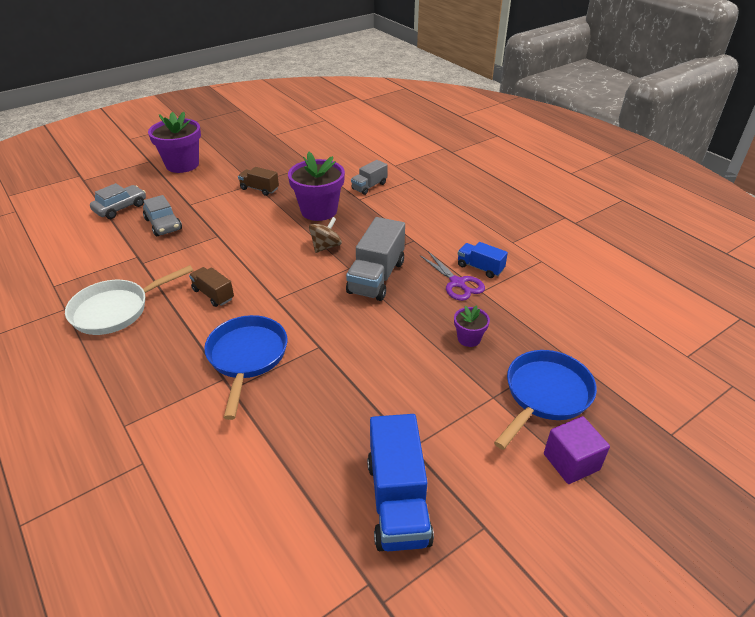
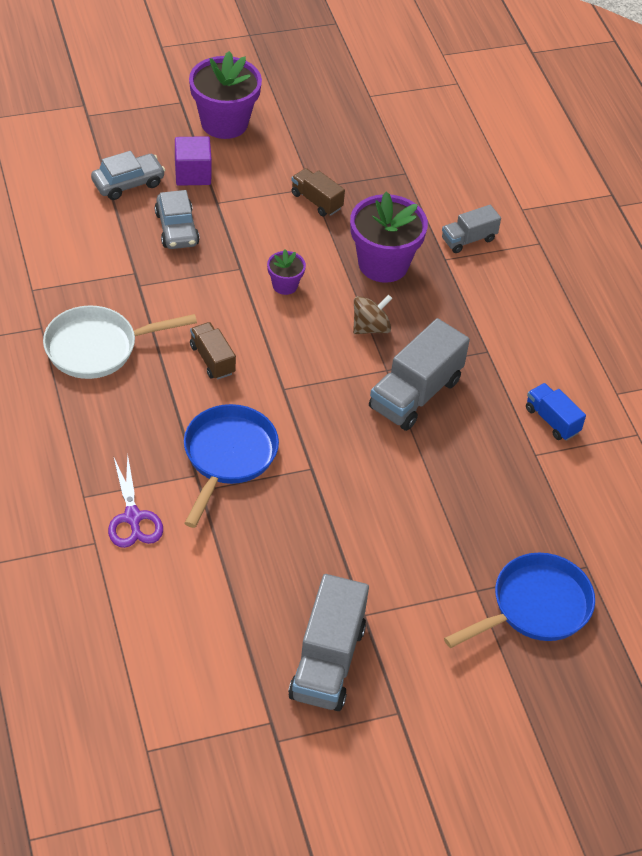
camera: 15 degrees right, 10 degrees up
(398, 501) = (327, 662): blue truck -> grey truck
(457, 283) = (511, 434): purple scissors -> purple scissors (133, 517)
(469, 338) = (486, 513): purple flower pot -> purple flower pot (285, 285)
(571, 462) = (520, 684): purple cube -> purple cube (193, 174)

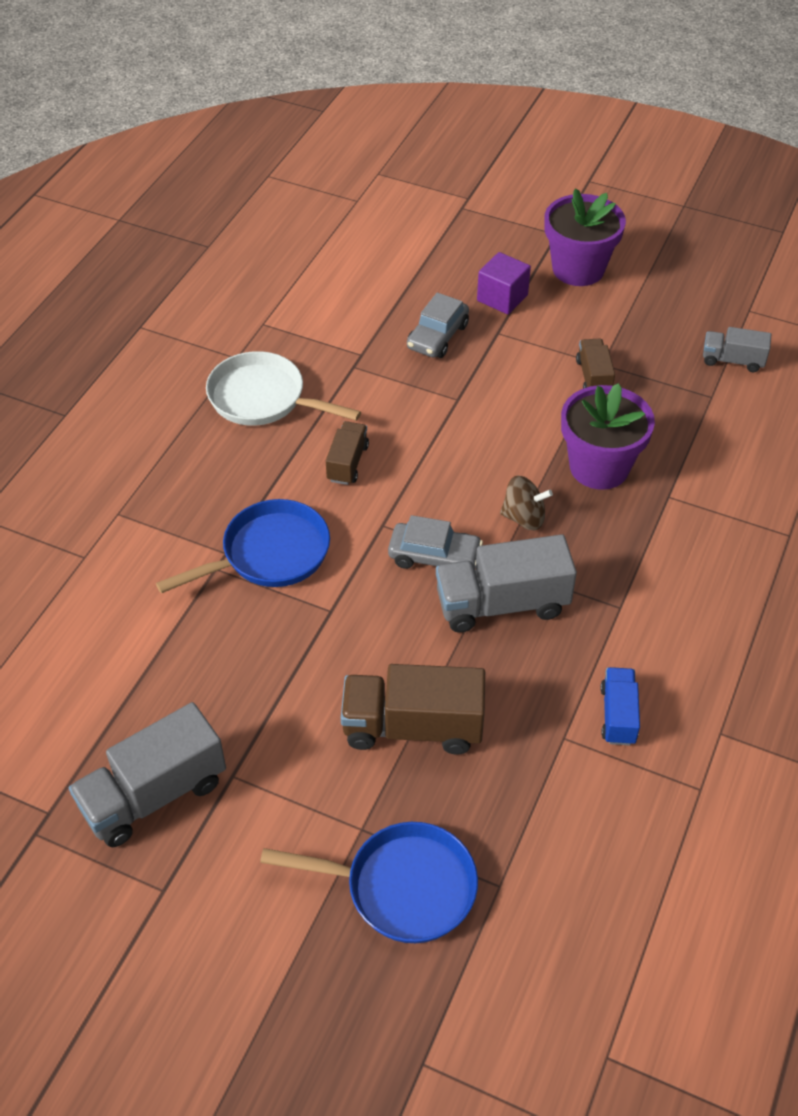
camera: 45 degrees right, 0 degrees up
(128, 183) = (436, 278): grey car -> grey car (434, 557)
(133, 517) = (135, 556): purple scissors -> none
(285, 285) = (483, 435): purple flower pot -> none
(442, 508) = (412, 727): none -> brown truck
(468, 239) = (713, 491): grey truck -> grey truck (732, 360)

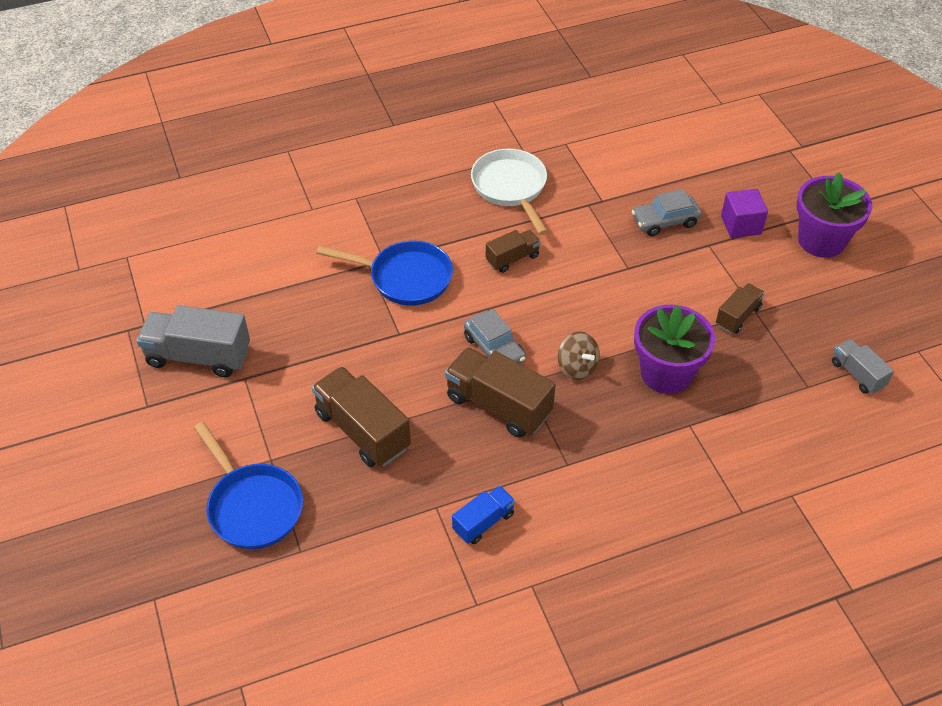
camera: 45 degrees right, 0 degrees up
(502, 604) = (498, 405): grey truck -> brown truck

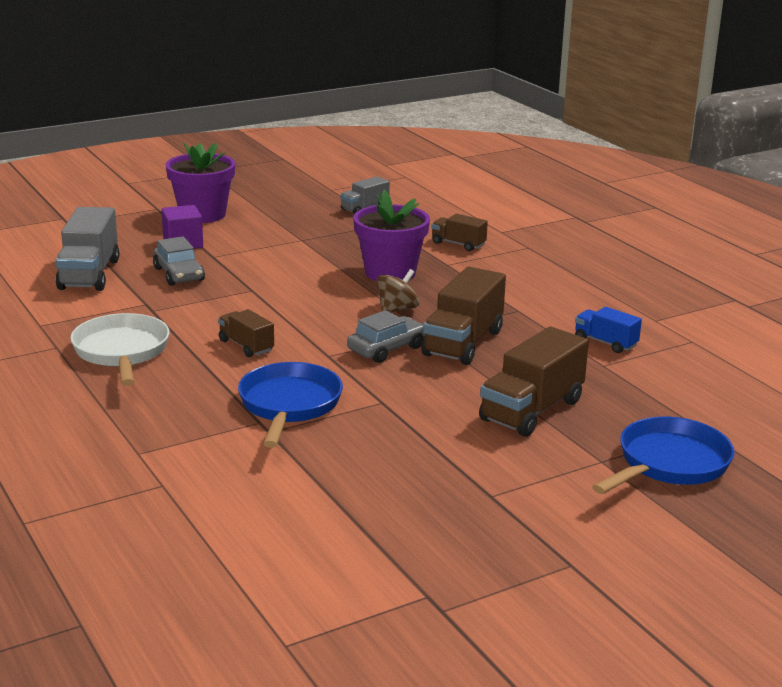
camera: 100 degrees left, 25 degrees down
(198, 356) = (468, 537): grey truck -> grey truck (89, 274)
(511, 188) = (122, 352): white pan -> white pan turned 105 degrees clockwise
(737, 316) = (309, 246): brown truck -> brown truck (458, 244)

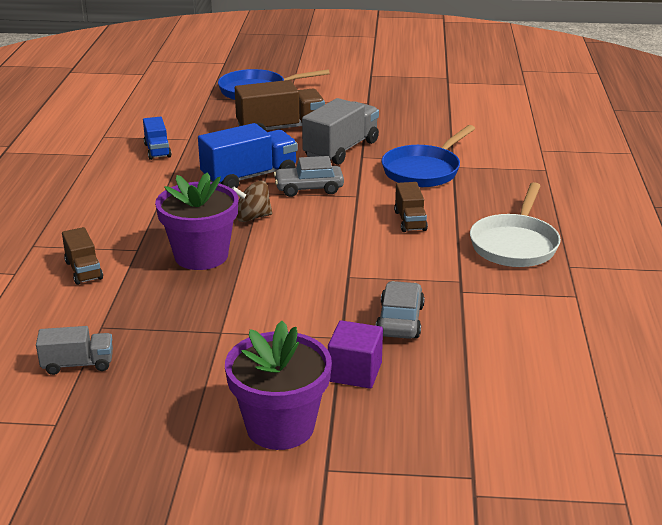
camera: 145 degrees left, 5 degrees up
(89, 274) = (495, 353): grey truck -> grey truck (341, 149)
(463, 343) = (249, 177): brown truck -> blue truck

